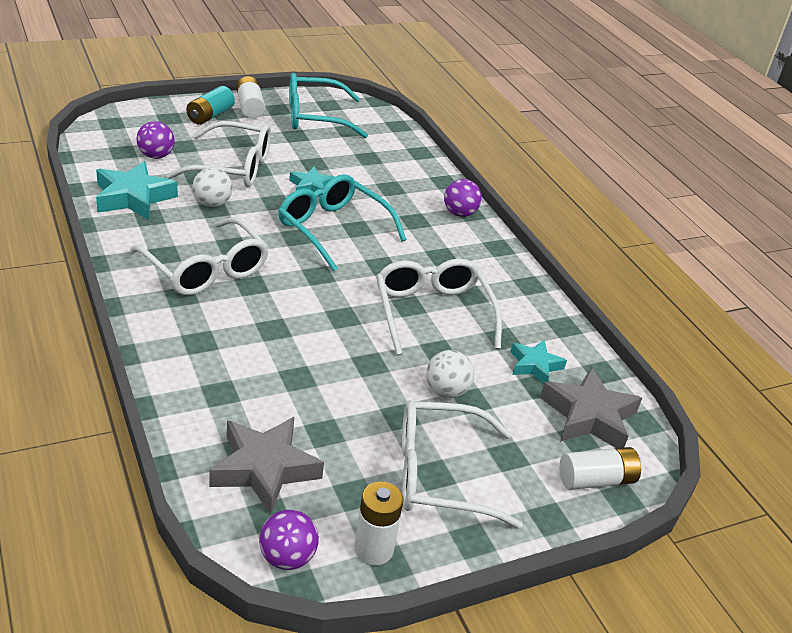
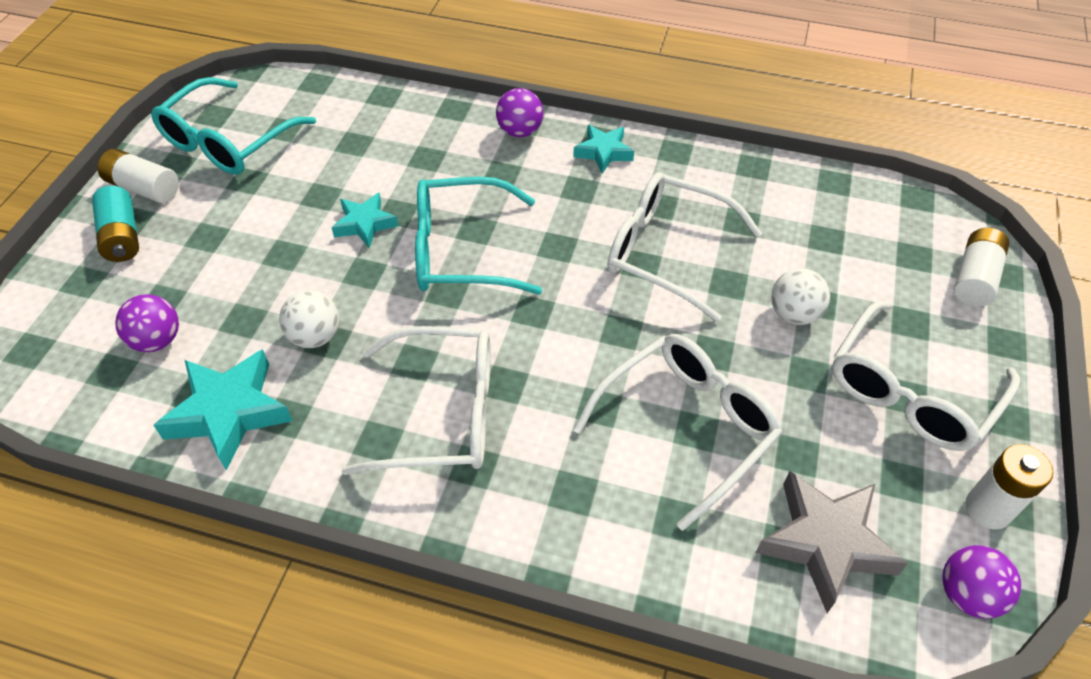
camera: 45 degrees left, 15 degrees up
(232, 167) = (257, 275): white glasses -> white glasses (687, 427)
(534, 366) = (797, 223): turquoise star -> turquoise star (603, 152)
(589, 416) = (890, 230): grey star -> none

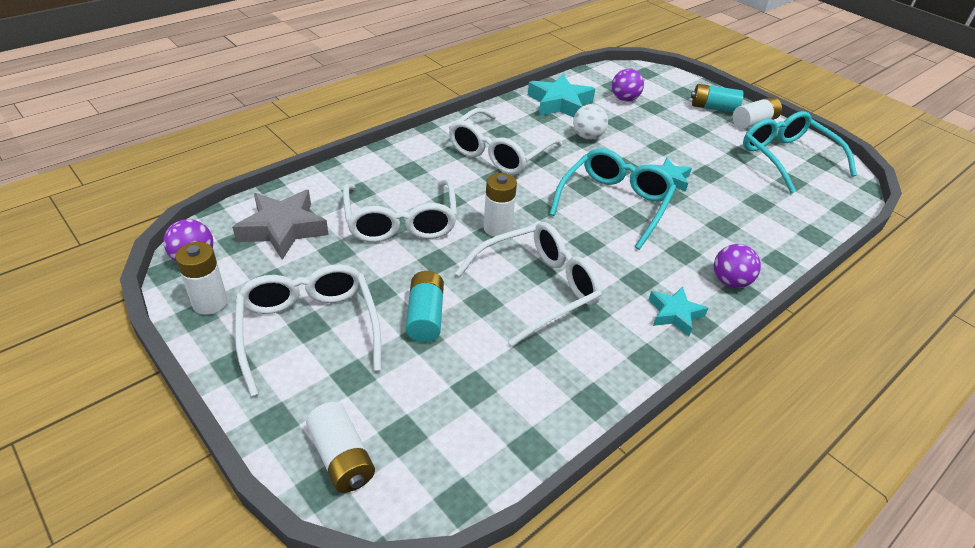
camera: 120 degrees right, 10 degrees down
(607, 329) = (497, 228): none -> white battery
(794, 314) = (425, 316): white ball -> turquoise battery

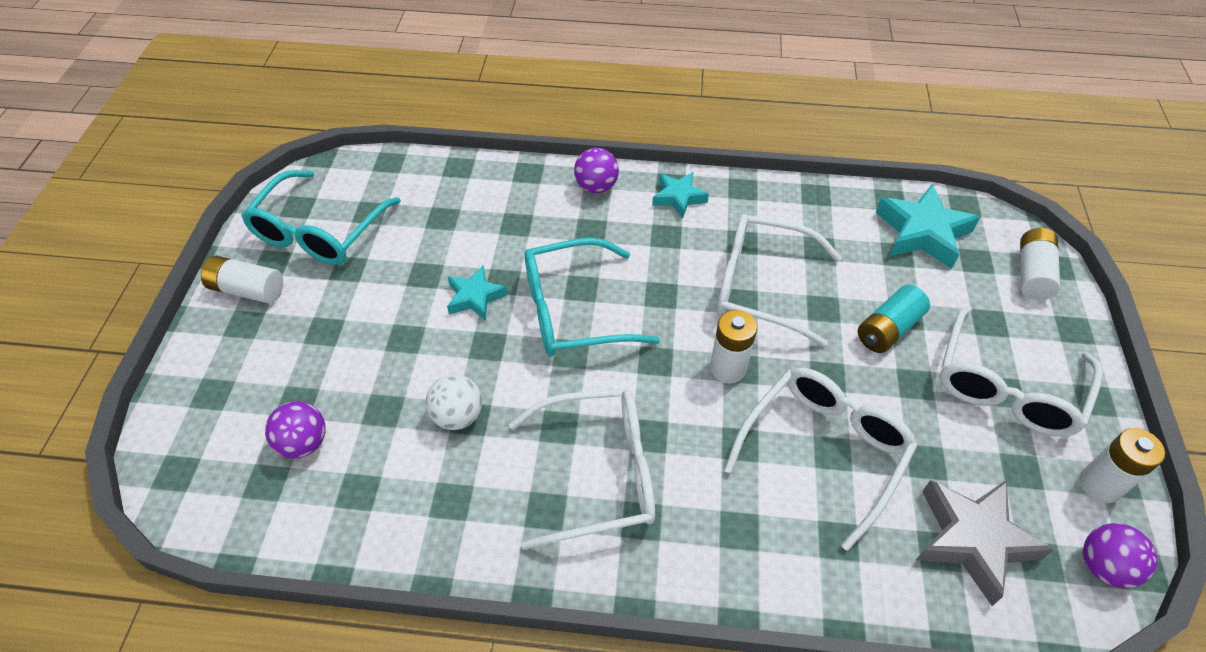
camera: 130 degrees left, 10 degrees up
(559, 103) = (395, 505): turquoise star -> turquoise star (923, 233)
(713, 108) = (239, 342): turquoise battery -> none

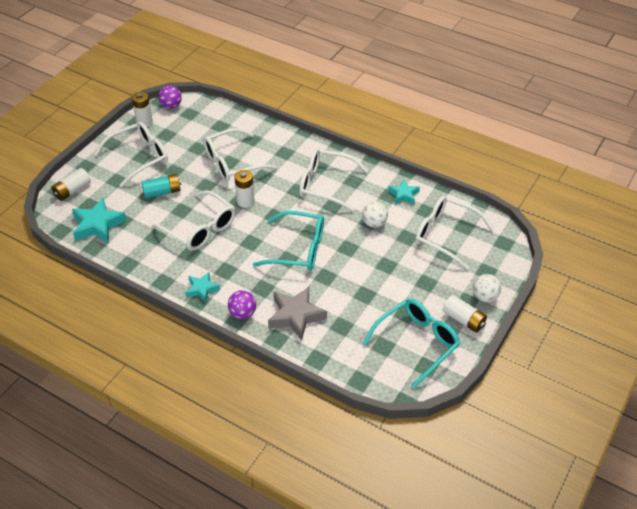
camera: 155 degrees left, 5 degrees down
(212, 341) = (484, 296): none -> white ball
(304, 443) = (445, 235): purple ball -> white glasses
(475, 297) = (343, 273): turquoise star -> turquoise star (403, 195)
(973, 540) = (206, 124): grey star -> grey star (296, 316)

